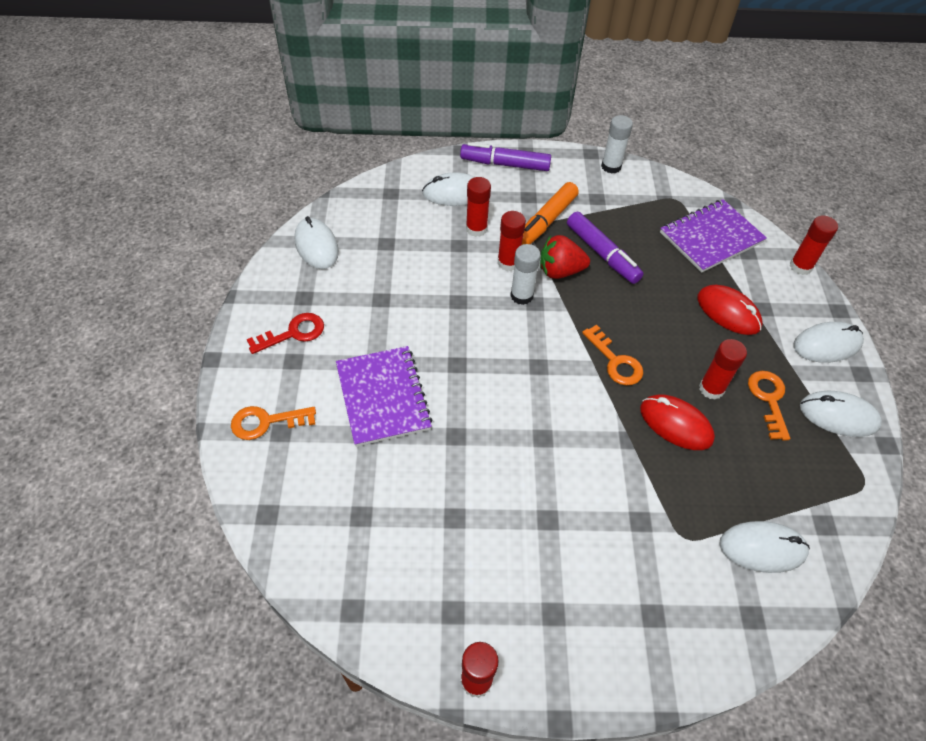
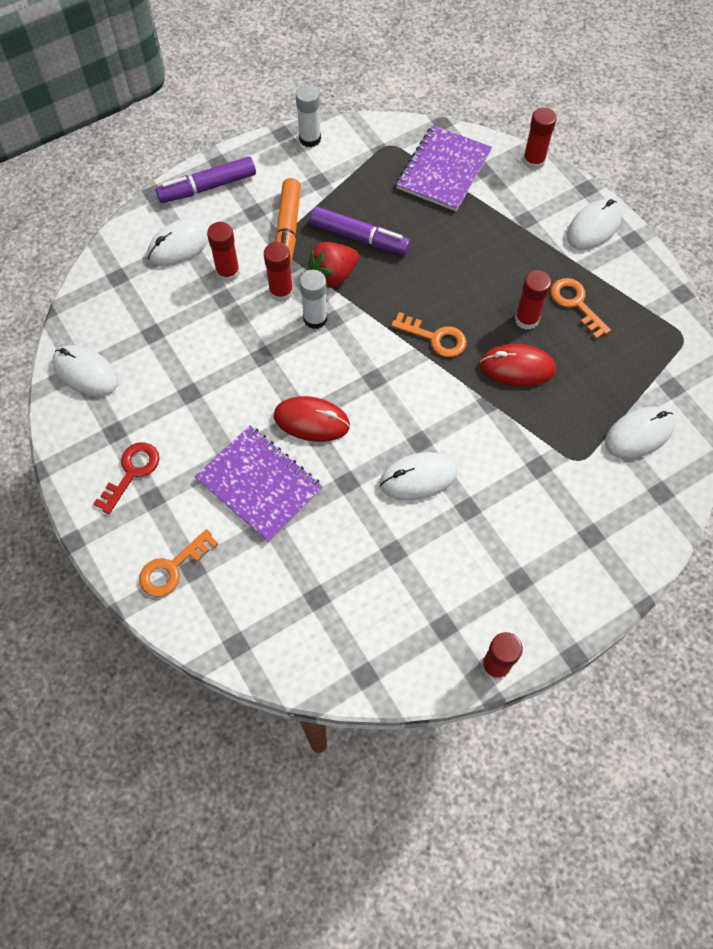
camera: 30 degrees left, 10 degrees up
(728, 312) = (499, 239): red mouse -> red mouse (311, 421)
(838, 416) = (635, 288): white mouse -> white mouse (418, 478)

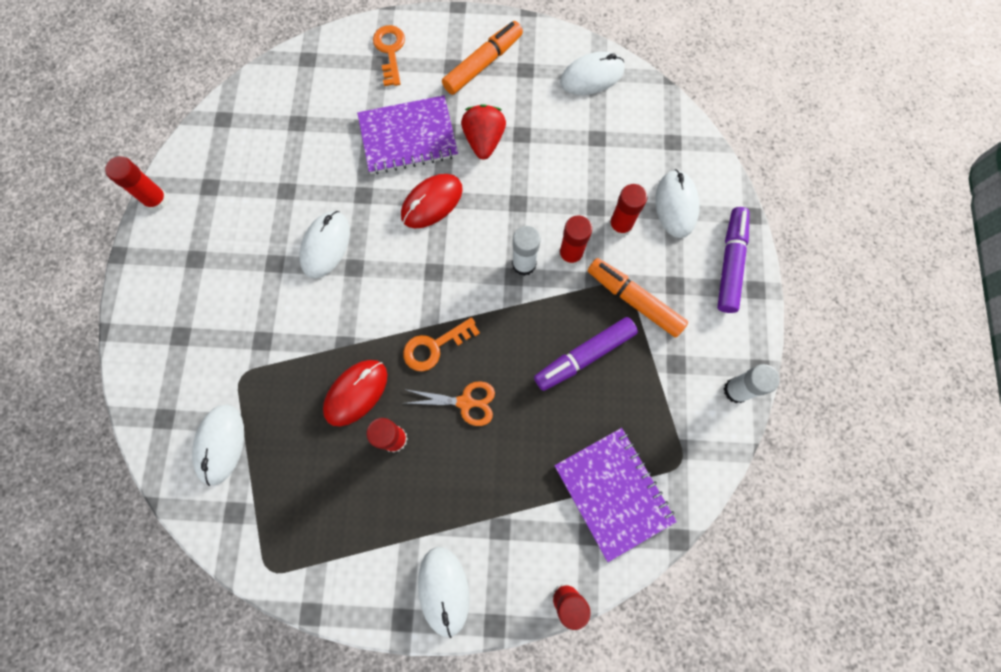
camera: 125 degrees right, 10 degrees up
(132, 472) = (483, 64): red key -> orange marker
(333, 275) = (558, 307): red strawberry -> red strawberry (484, 140)
(459, 291) = (465, 402): none -> orange scissors
(576, 304) = (376, 498): orange key -> none

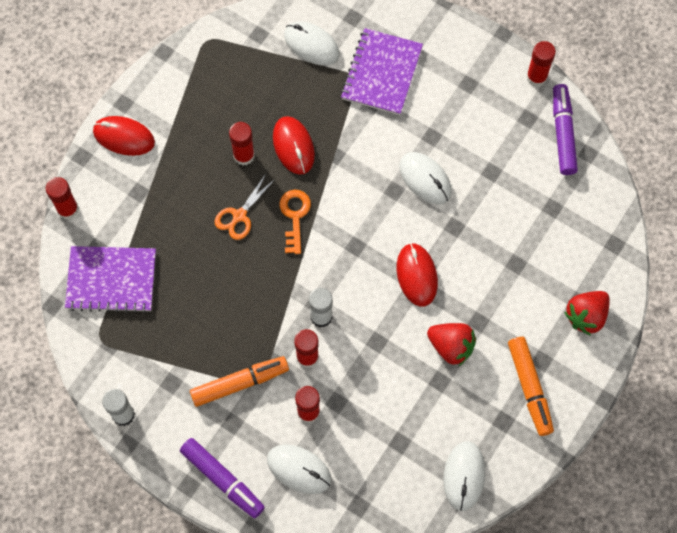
camera: 120 degrees right, 5 degrees down
(390, 51) = (586, 316): orange key -> red strawberry
(408, 137) = (489, 288): purple notebook -> purple notebook (381, 73)
(444, 590) = (124, 137): white mouse -> red mouse
(584, 356) = (220, 319): purple marker -> purple marker (563, 133)

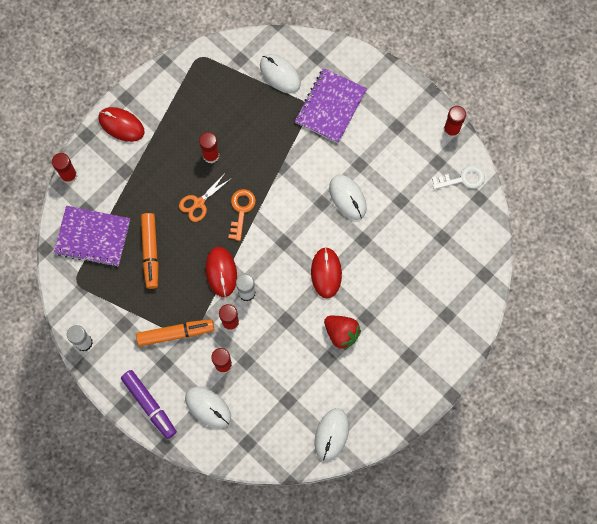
camera: 10 degrees right, 5 degrees up
(293, 146) = (250, 154): red mouse -> red mouse (221, 272)
(529, 388) = (395, 375): orange marker -> orange marker (150, 252)
(563, 133) = (462, 179): purple marker -> white key
(586, 316) = (450, 327): red strawberry -> none

